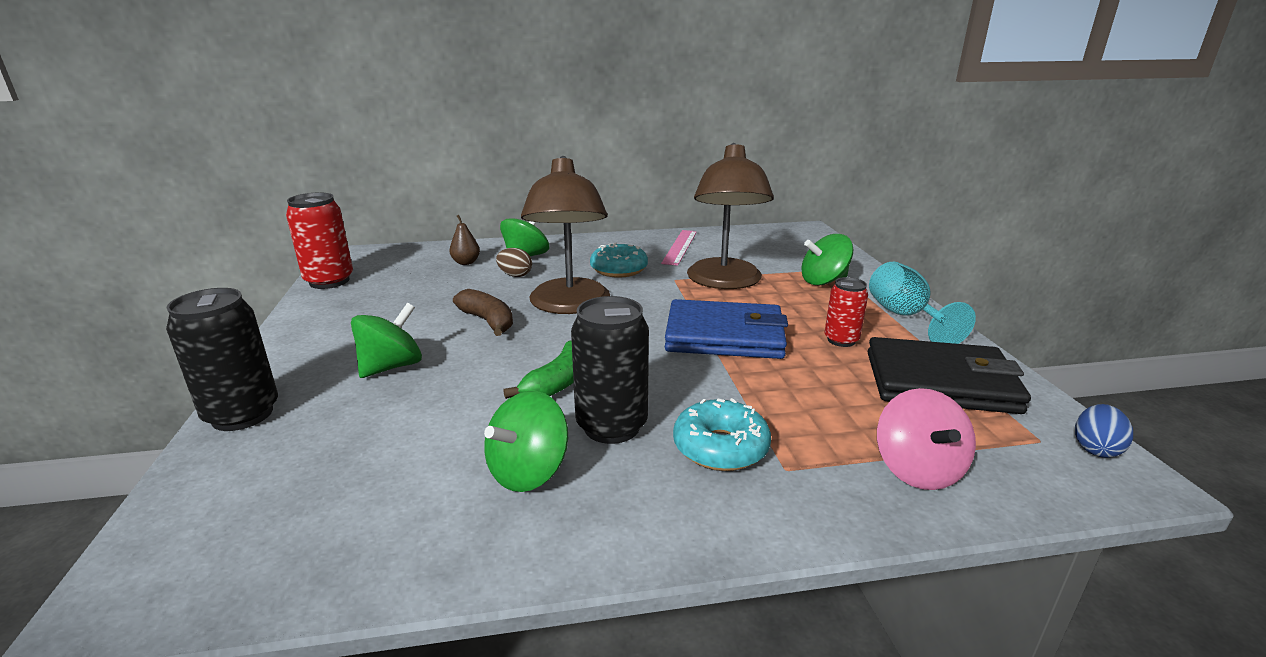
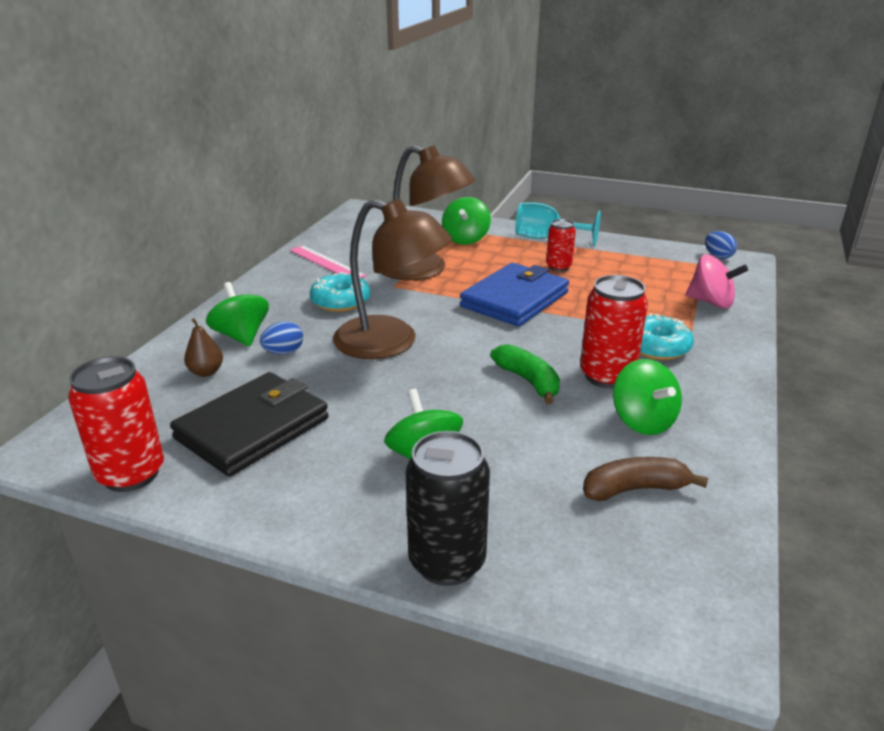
camera: 60 degrees left, 5 degrees up
(488, 321) = (378, 389): brown banana -> brown banana (635, 489)
(515, 275) = (284, 352): brown egg -> blue egg
(611, 426) = (607, 376): black can -> red can
(940, 382) = (632, 262): black wallet -> black wallet (252, 428)

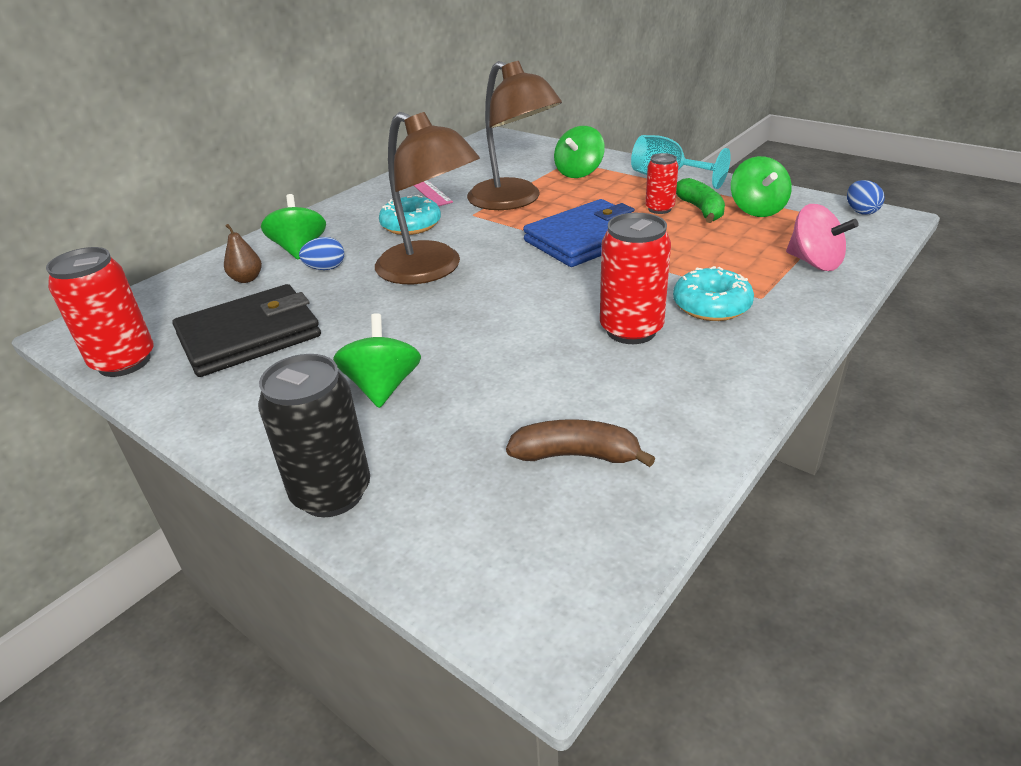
camera: 20 degrees right, 5 degrees up
(528, 381) = (541, 325): green banana -> green banana (701, 210)
(643, 421) = (637, 384): green spinning top -> green spinning top (757, 210)

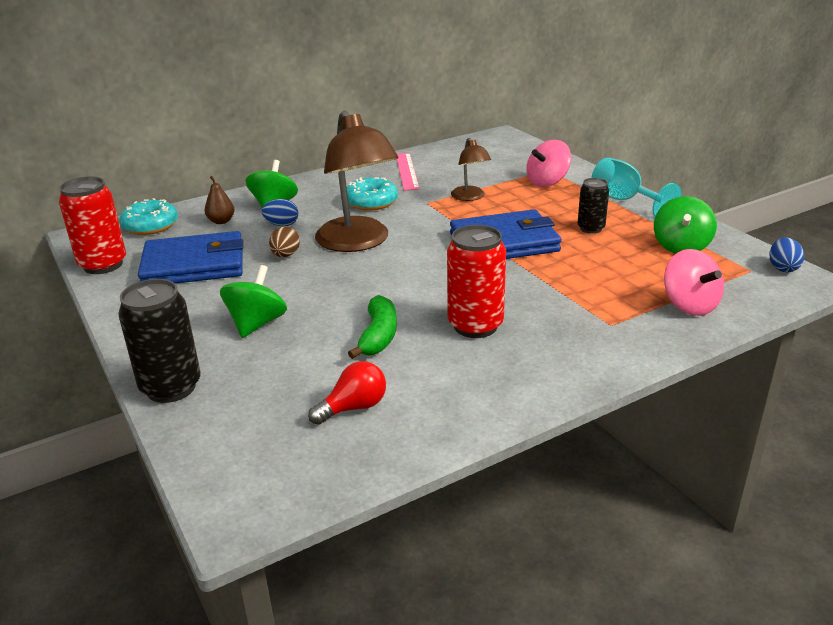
camera: 20 degrees right, 5 degrees down
(249, 336) = (194, 265): black wallet -> blue wallet
(356, 301) = (285, 255): none -> brown egg
(513, 201) = (470, 197): brown lamp -> brown lamp, size x0.51
(576, 455) = (353, 408): brown banana -> red light bulb
(579, 173) = (547, 182): green spinning top -> pink spinning top
(659, 209) = (591, 228): red can -> black can
(701, 210) = (628, 236): green banana -> green banana (378, 336)
(711, 306) = (560, 321): turquoise donut -> turquoise donut (150, 226)

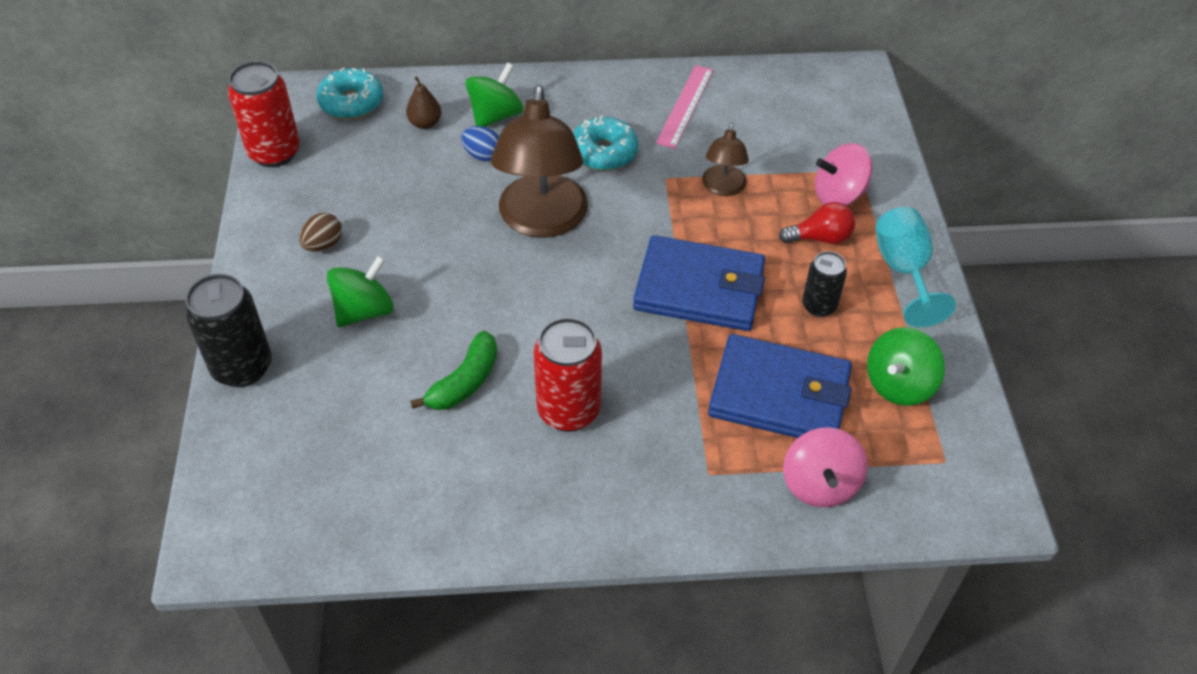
camera: 25 degrees right, 20 degrees up
(194, 265) = (358, 189): blue wallet -> blue wallet (779, 394)
(285, 255) = (455, 211): brown egg -> brown egg (323, 245)
(353, 408) = (379, 470): red light bulb -> red light bulb (820, 238)
(783, 268) = (987, 475): blue egg -> none

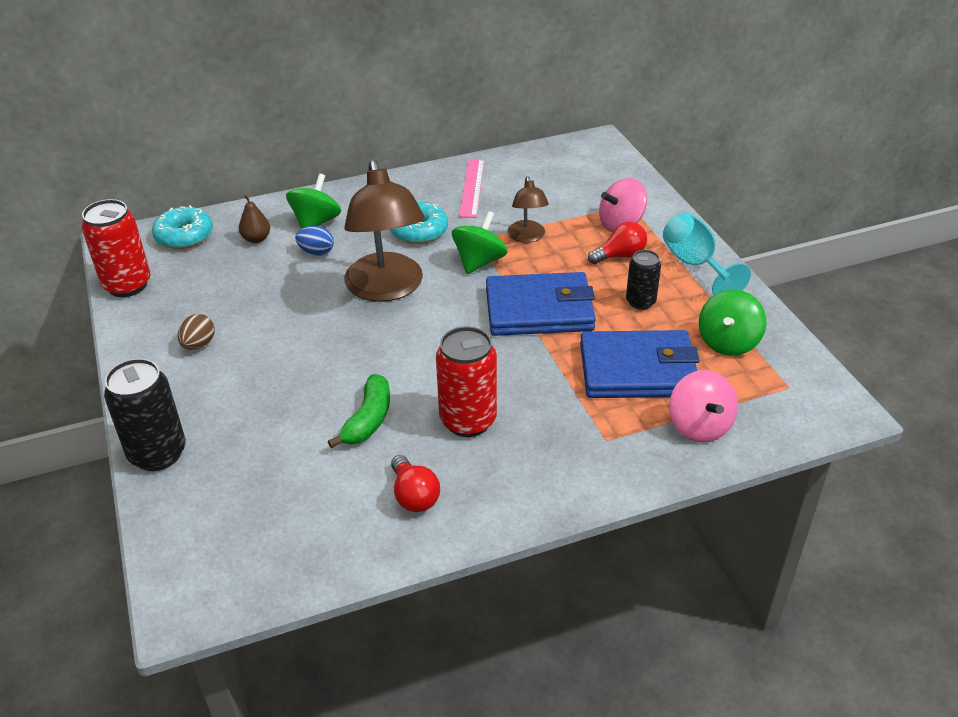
camera: 15 degrees left, 10 degrees down
(364, 311) = (256, 386): green spinning top -> green spinning top (479, 262)
(479, 486) = (414, 496): none -> red light bulb

